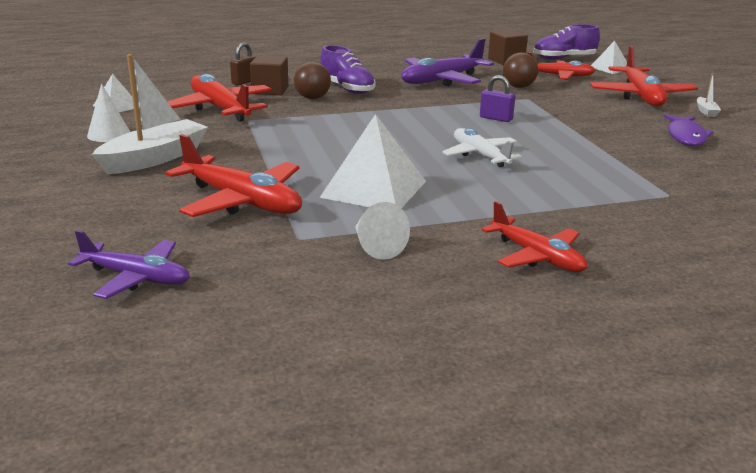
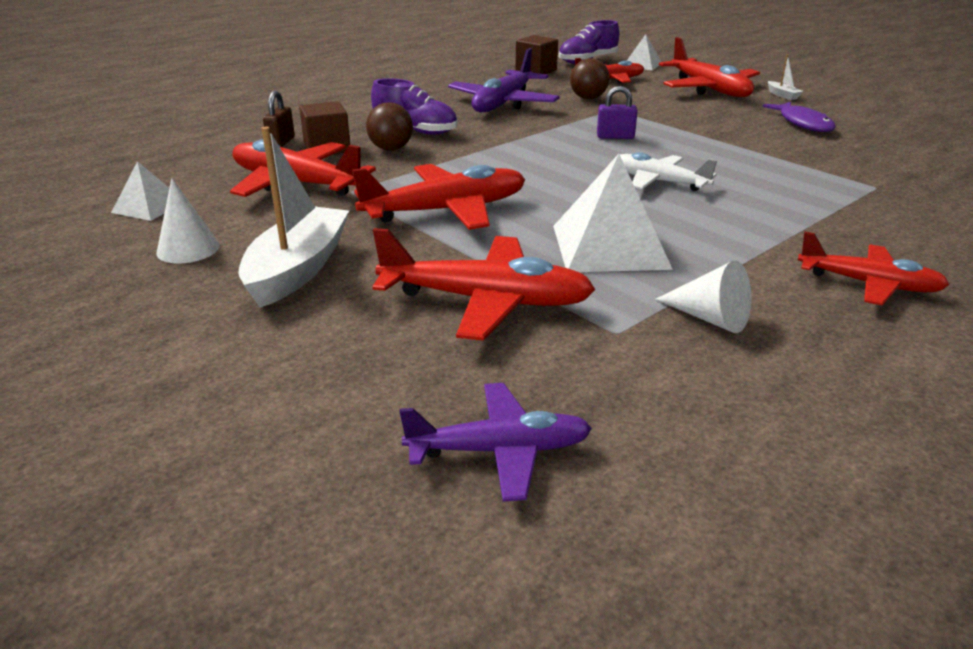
camera: 25 degrees left, 5 degrees up
(294, 144) = (446, 210): none -> red plane

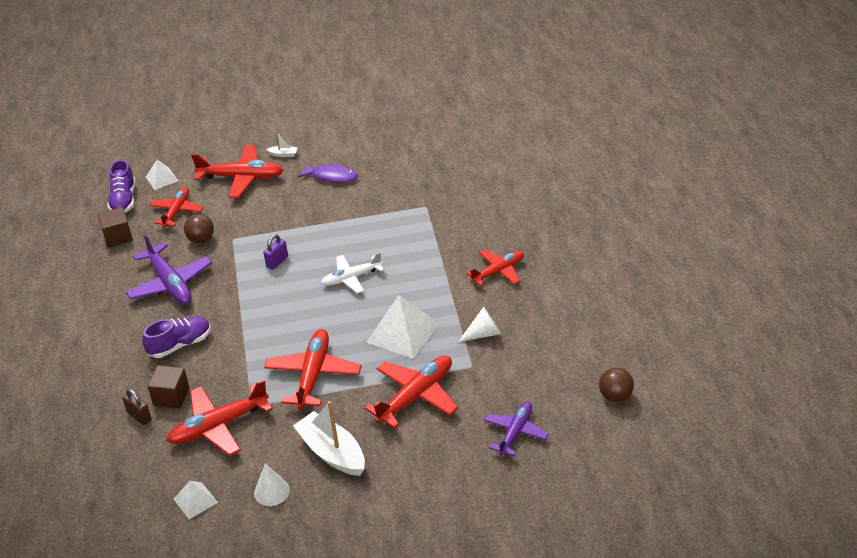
camera: 55 degrees left, 10 degrees up
(391, 149) = (201, 367): brown ball -> brown ball (615, 396)

